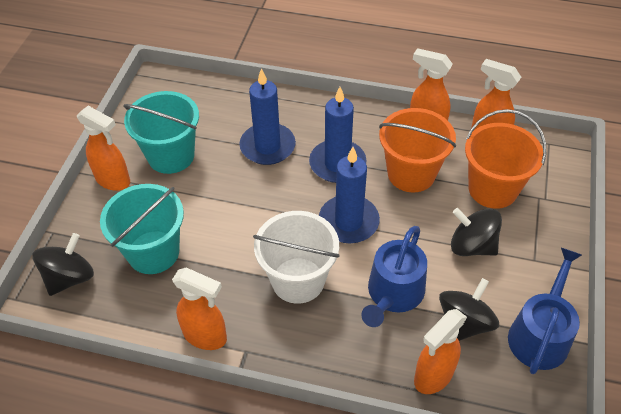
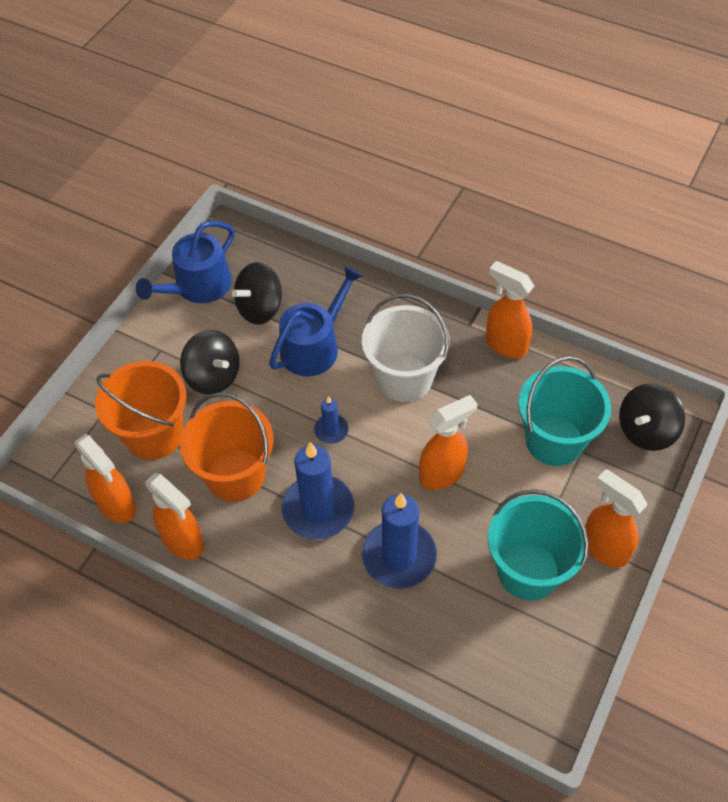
camera: 165 degrees left, 5 degrees up
(348, 222) = (331, 430): blue candle -> blue candle, size x0.50
(433, 376) = (309, 274): orange spray bottle -> orange spray bottle (442, 474)

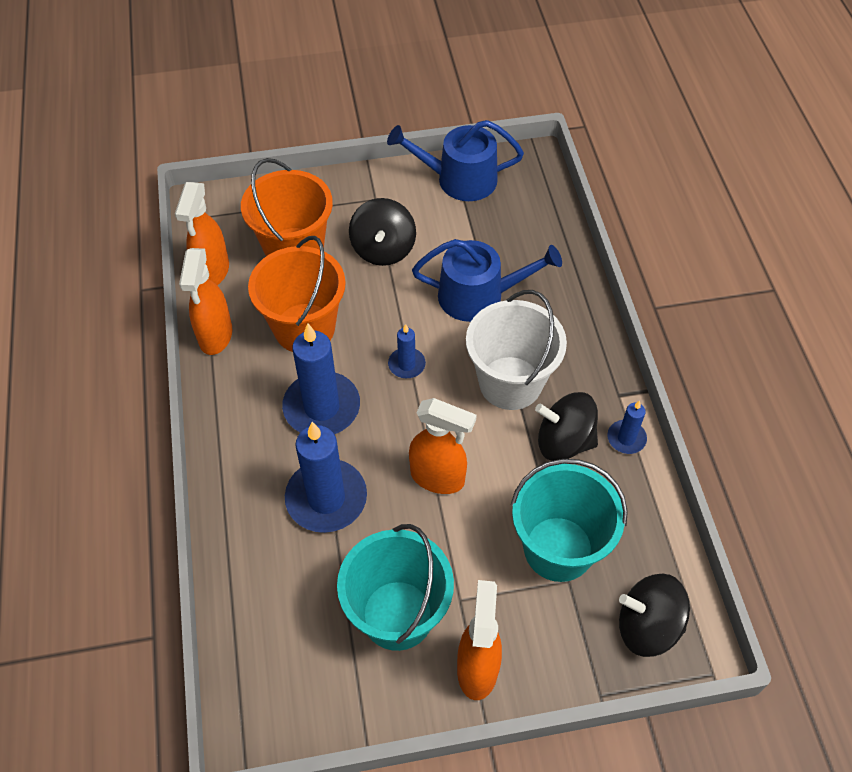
camera: 50 degrees right, 0 degrees up
(260, 308) = (479, 233): black spinning top -> black spinning top (564, 441)
(505, 345) = (626, 438): orange spray bottle -> blue candle

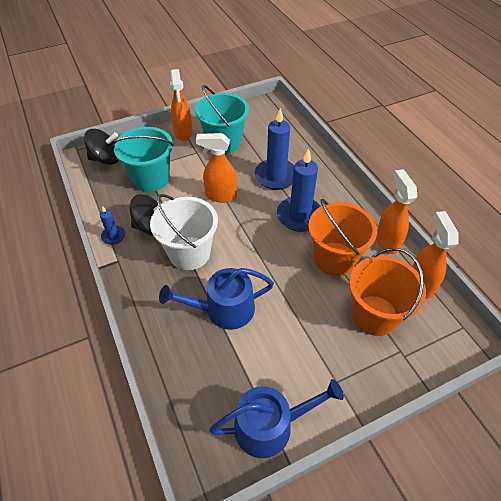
camera: 165 degrees right, 5 degrees down
(383, 249) = (308, 332): black spinning top -> none
(406, 364) = (259, 250): blue candle -> none

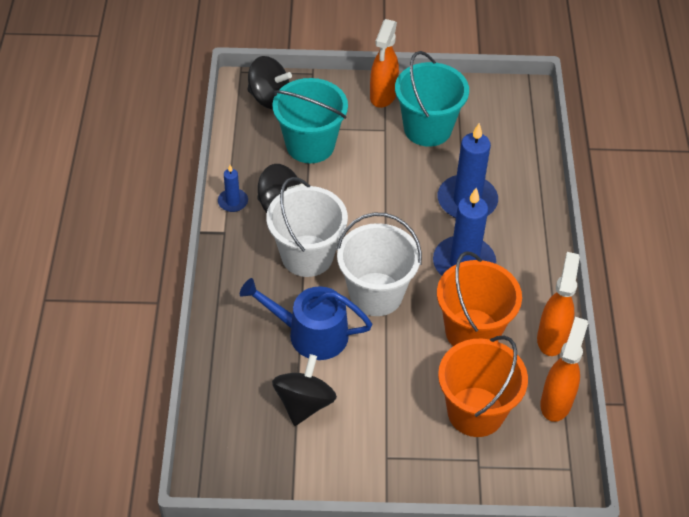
camera: 25 degrees right, 0 degrees up
(220, 196) = (382, 200): orange spray bottle -> none
(249, 367) = (304, 403): none -> black spinning top
(254, 260) = (376, 294): none -> white bucket
(270, 425) = (293, 465): blue watering can -> none

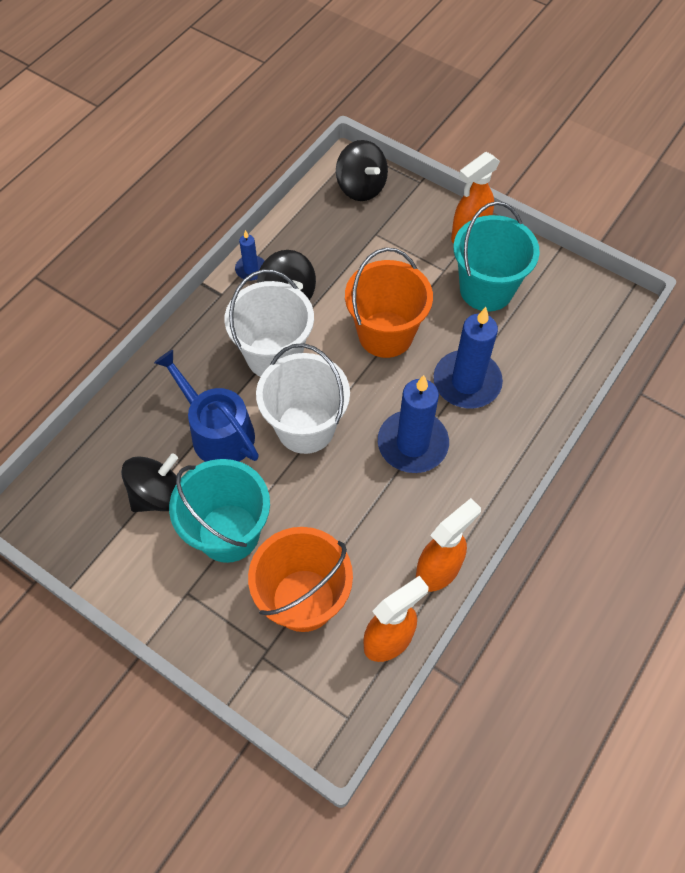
camera: 35 degrees right, 10 degrees up
(310, 145) = (362, 250): turquoise bucket -> turquoise bucket (228, 533)
(472, 331) = (365, 517): orange bucket -> orange bucket (385, 334)

